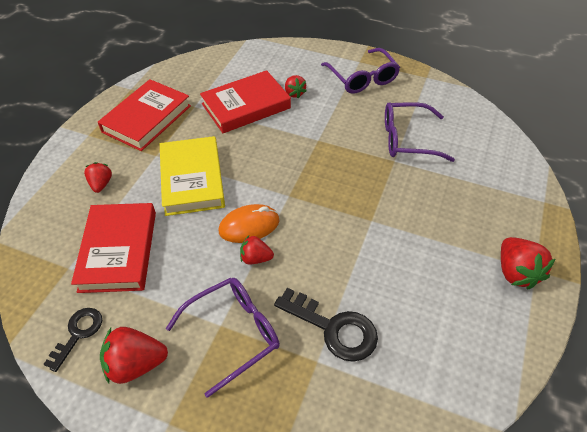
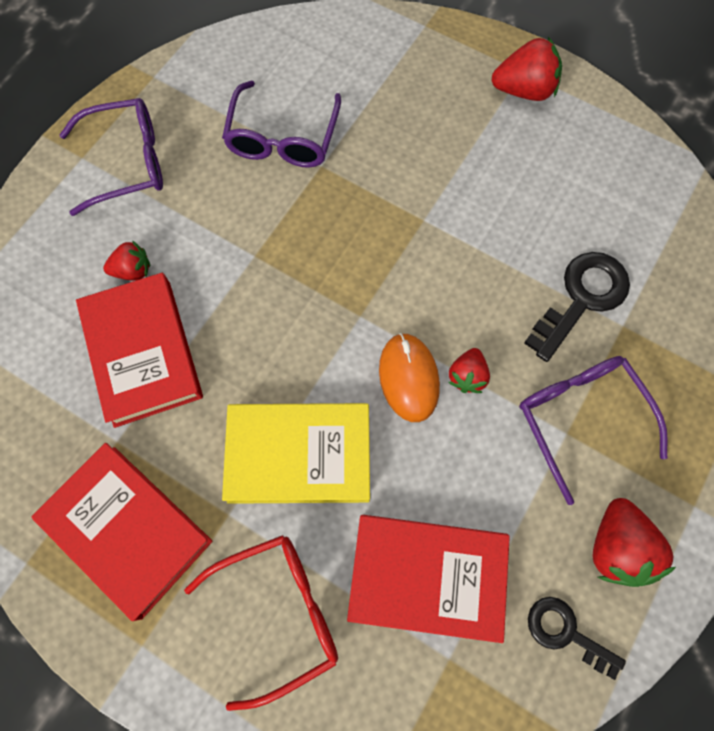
camera: 80 degrees left, 20 degrees up
(101, 184) = (278, 612): red strawberry -> red glasses

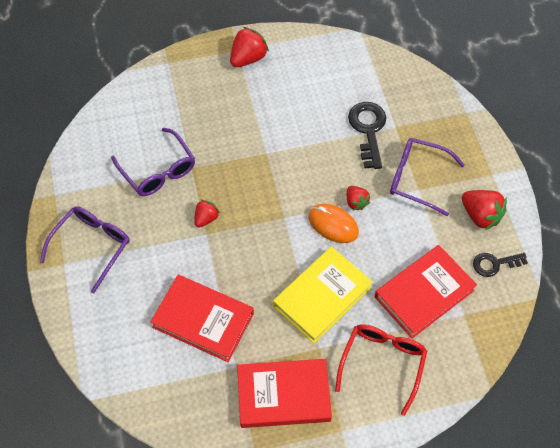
camera: 45 degrees left, 10 degrees down
(133, 270) = (155, 290): red strawberry -> red strawberry (206, 218)

